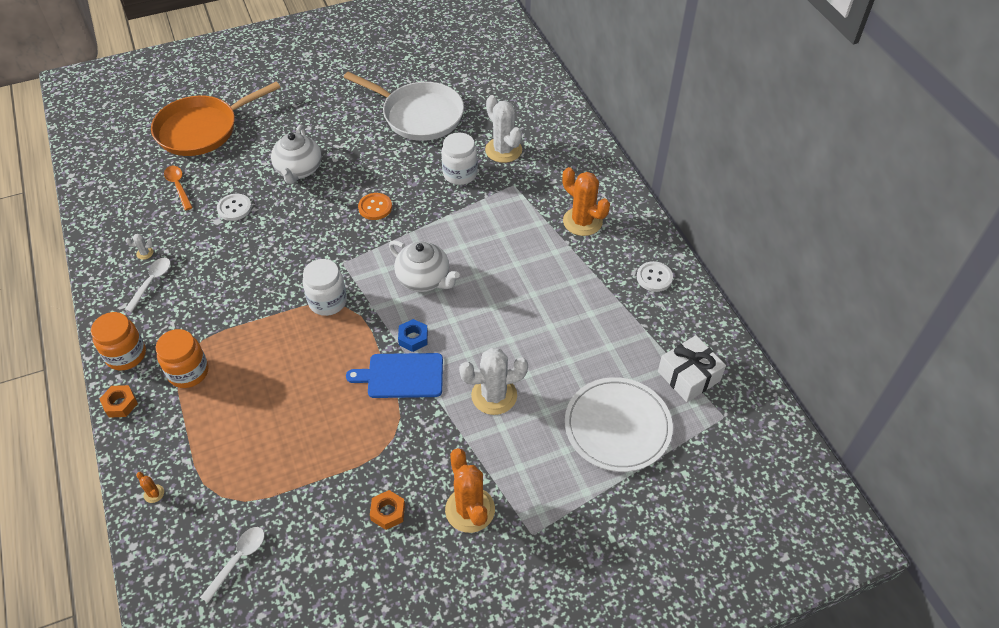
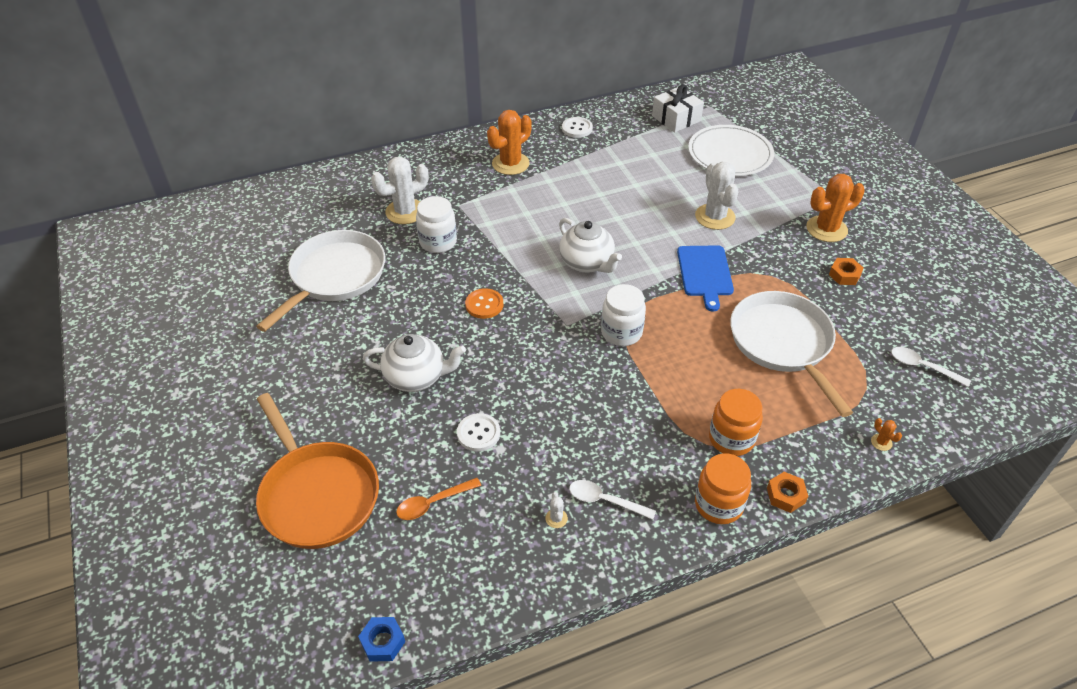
camera: 90 degrees left, 5 degrees down
(154, 494) = (881, 442): orange cactus -> orange cactus turned 75 degrees counterclockwise
(293, 431) = (783, 343): none -> white pan
(413, 338) = (660, 268): blue nut -> blue nut (383, 642)
(424, 279) = (587, 263): white teapot -> white teapot turned 105 degrees clockwise

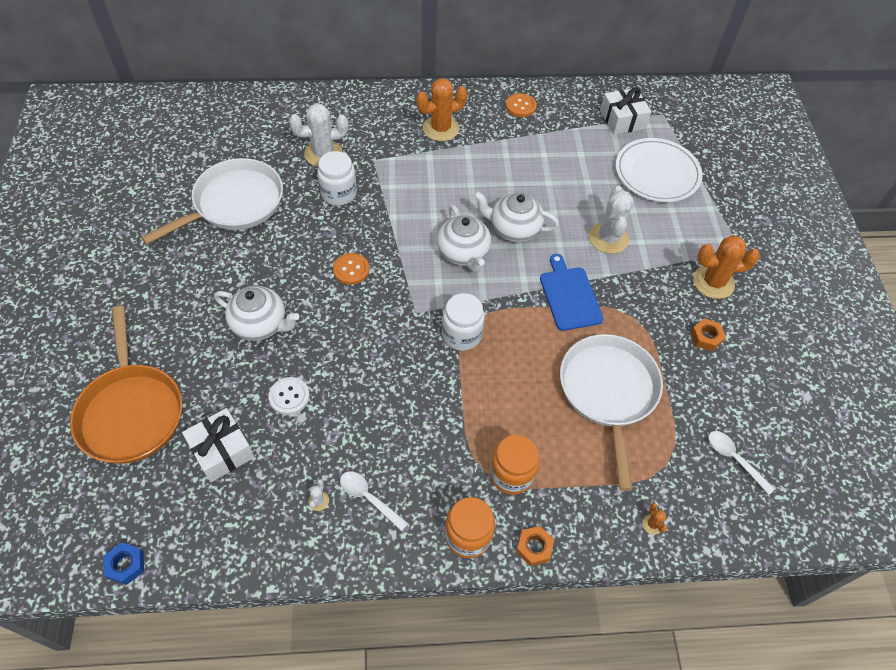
camera: 15 degrees right, 10 degrees up
(433, 503) = (222, 451): orange spoon -> white gift
(577, 128) = (520, 106): white button -> orange button
(624, 231) = (513, 229): none -> white teapot
(705, 273) = (569, 296): blue cutting board -> blue cutting board turned 150 degrees clockwise

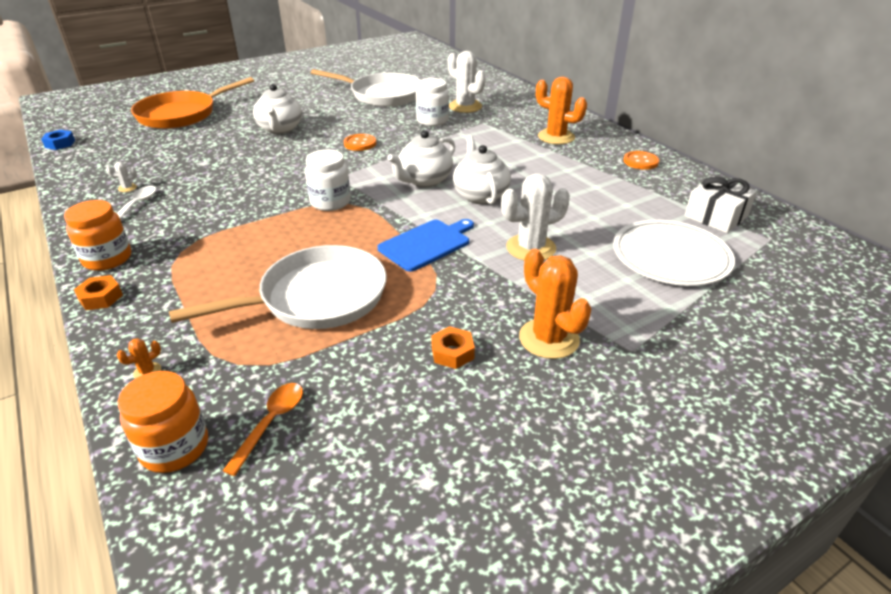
camera: 65 degrees right, 20 degrees down
(222, 451) = (161, 146): white gift -> none
(289, 396) = (220, 154): white button -> none
(511, 474) = (183, 264): orange jar -> orange jar (175, 448)
(734, 459) = (271, 423): white spoon -> orange spoon

